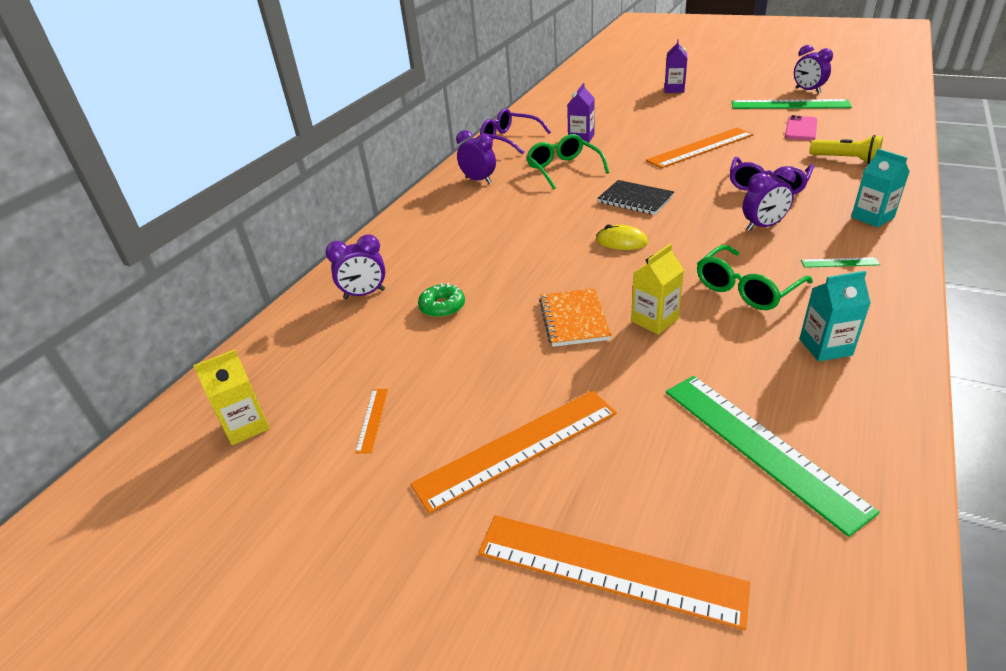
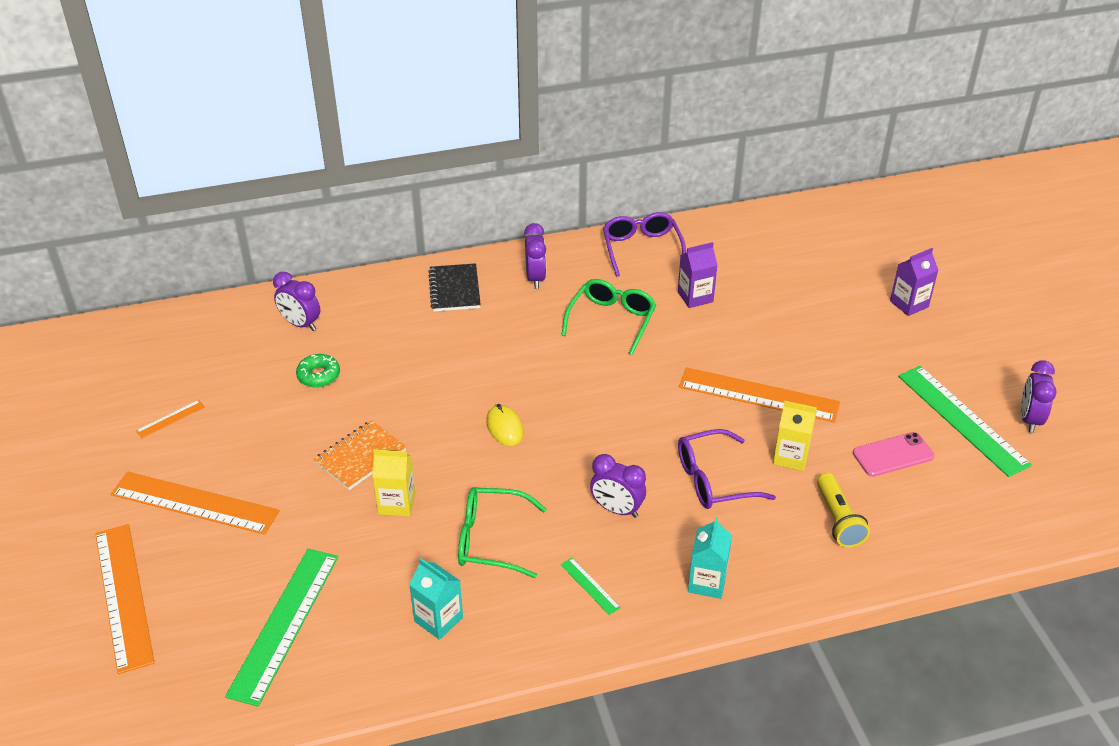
camera: 45 degrees right, 5 degrees up
(246, 426) = (123, 366): yellow carton -> yellow carton (790, 457)
(635, 199) = (593, 400): black notebook -> black notebook (454, 289)

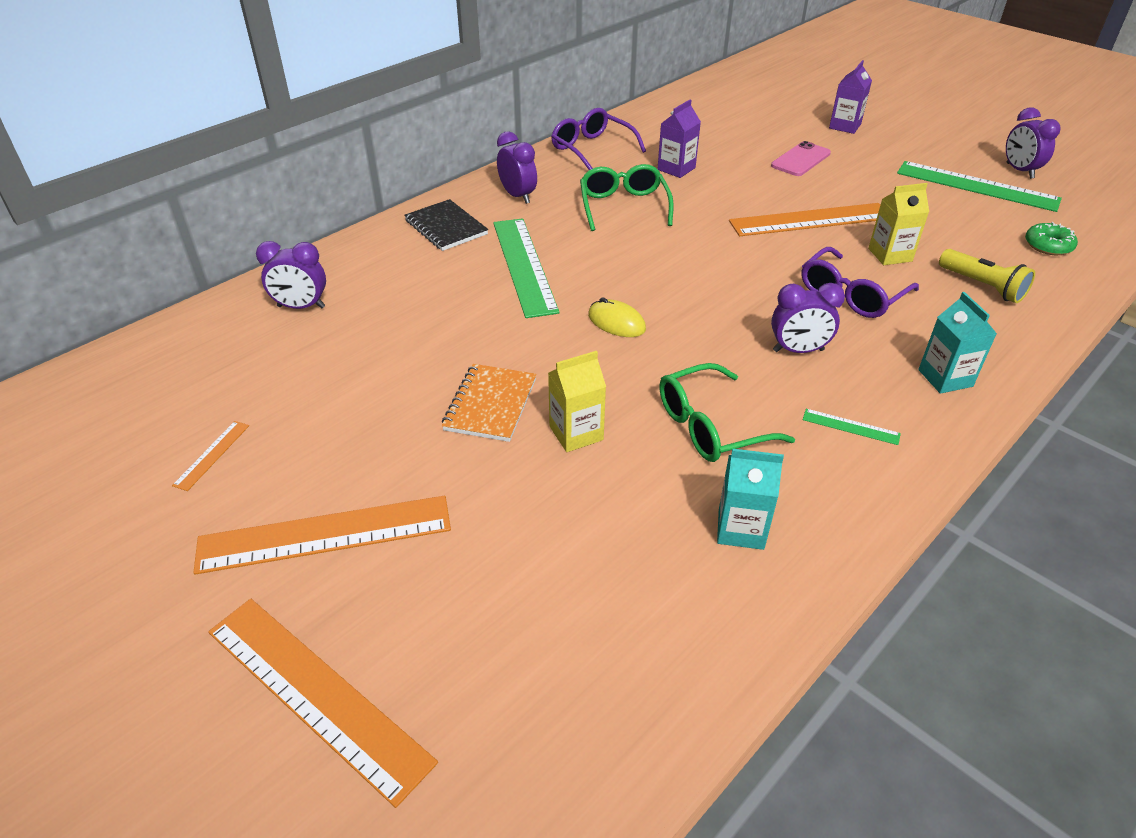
camera: 30 degrees left, 0 degrees up
(284, 624) = (570, 621): green ruler -> green ruler (524, 265)
(318, 375) = (367, 346): green donut -> green donut (1048, 245)
(893, 455) = (961, 226): pink phone -> pink phone (801, 160)

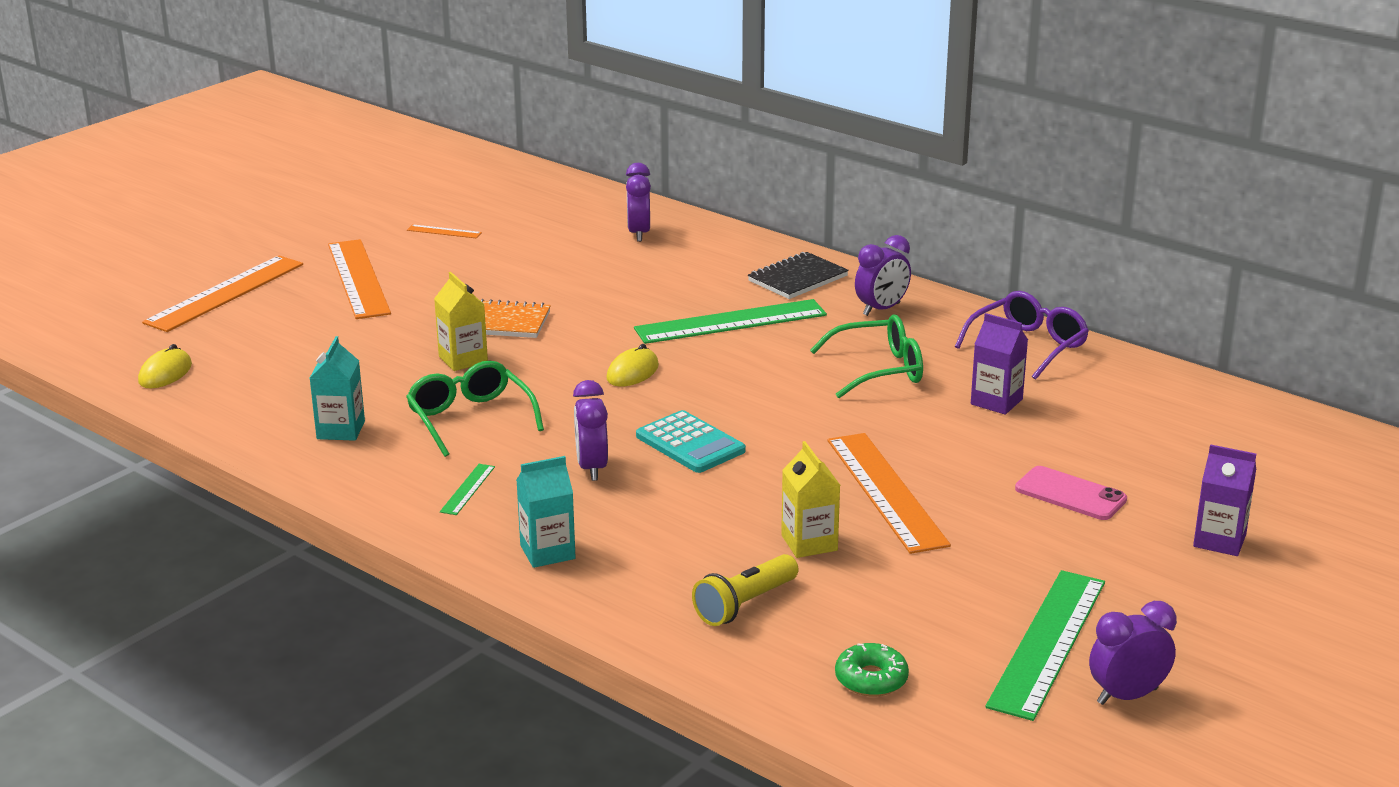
camera: 85 degrees right, 15 degrees down
(580, 744) = (165, 373): none -> yellow mouse
(749, 298) = (690, 443): none -> turquoise calculator
(851, 294) = (708, 508): purple glasses -> none

